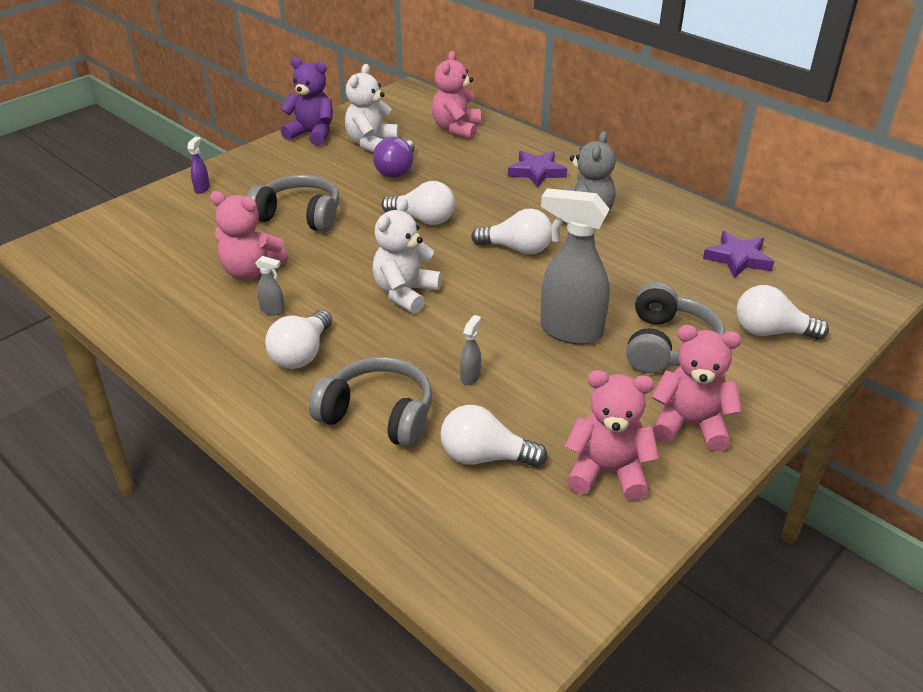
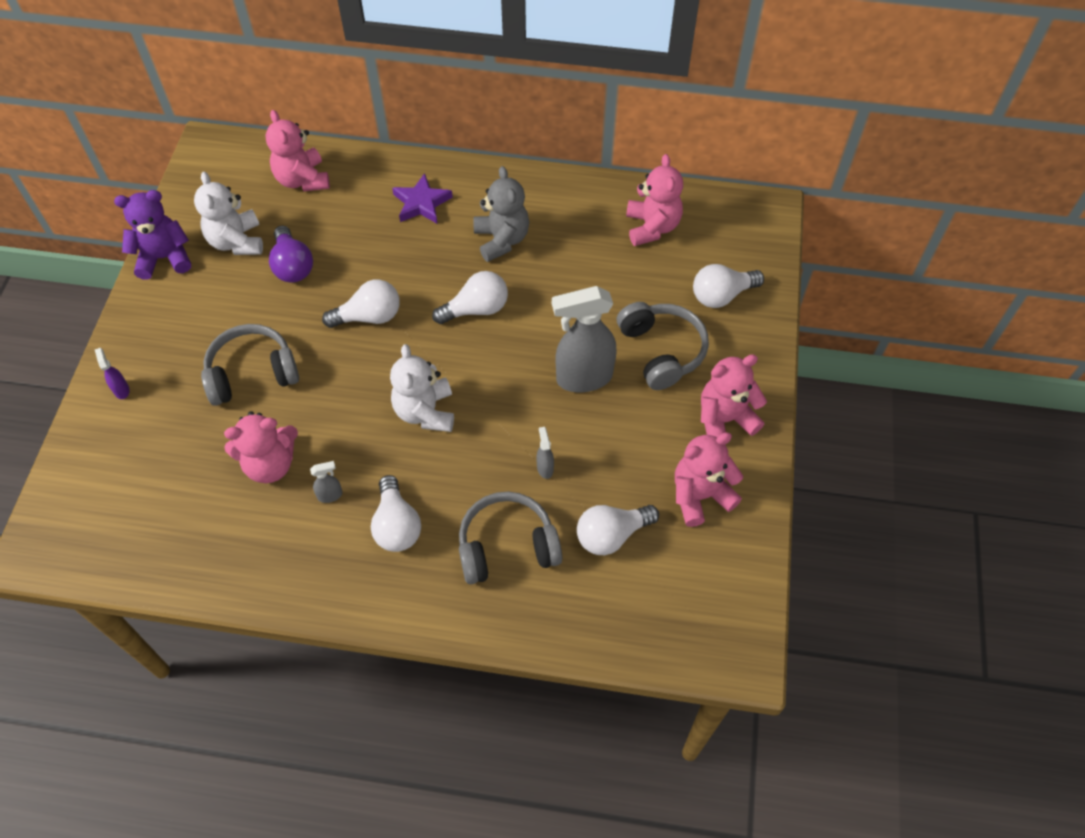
camera: 35 degrees left, 20 degrees up
(738, 259) = (652, 227): purple star -> pink teddy bear

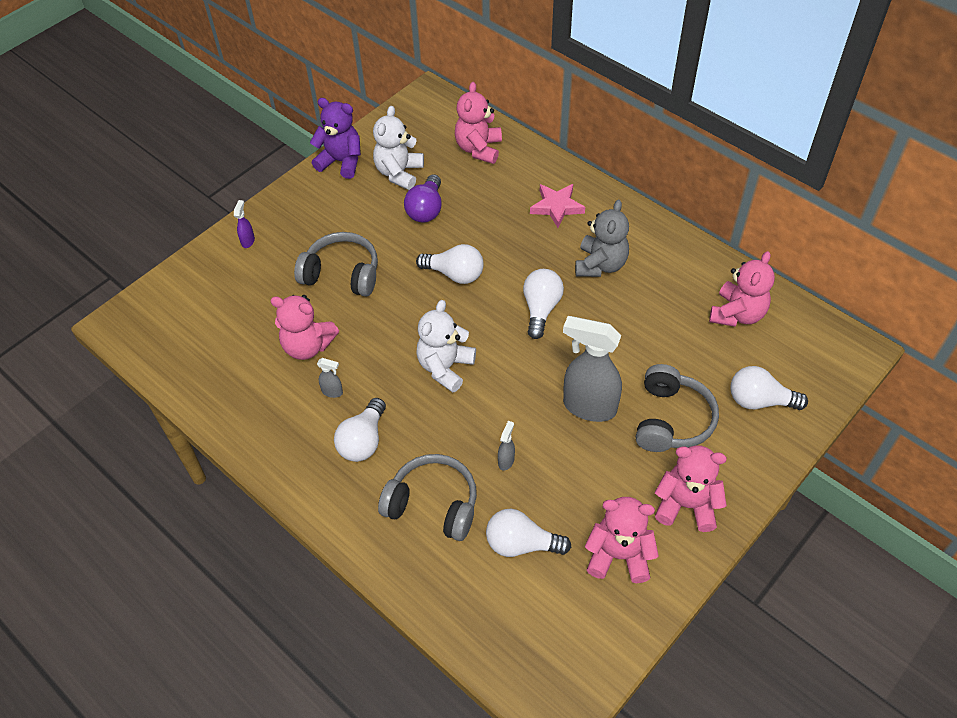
camera: 35 degrees right, 5 degrees down
(422, 203) = (557, 207): purple star -> pink star
(476, 309) = (541, 309): white light bulb -> white light bulb turned 90 degrees counterclockwise

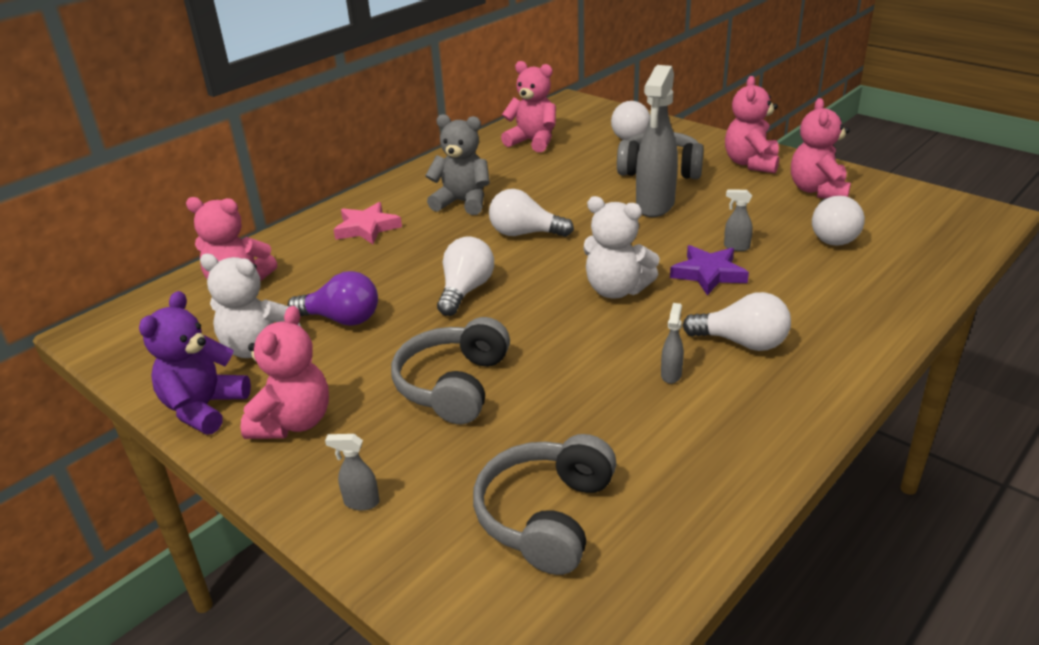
camera: 90 degrees left, 20 degrees down
(248, 241) = (361, 502): purple spray bottle -> grey spray bottle
(307, 346) = (593, 406): pink teddy bear -> pink teddy bear (293, 422)
(433, 504) = (811, 288): grey headphones -> grey headphones (546, 516)
(463, 433) = (708, 274): none -> purple star

